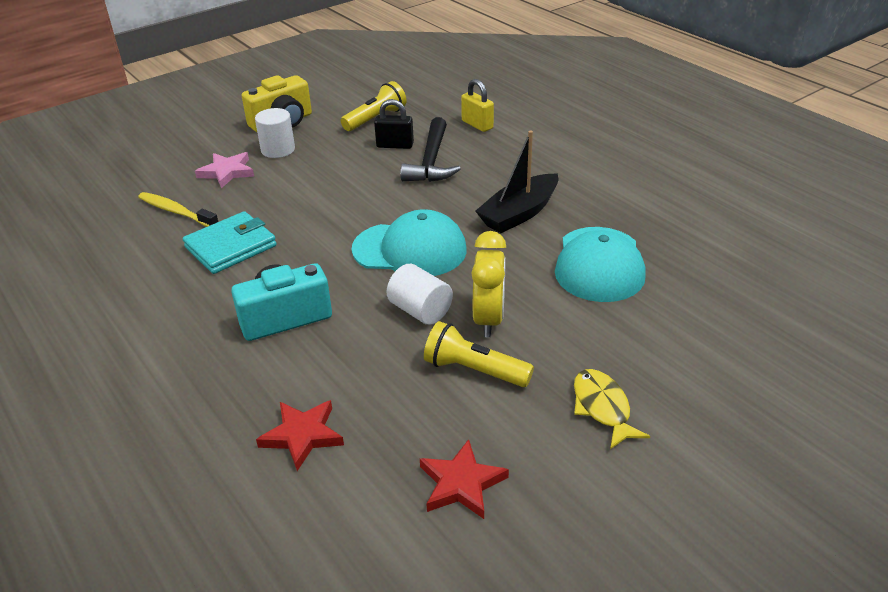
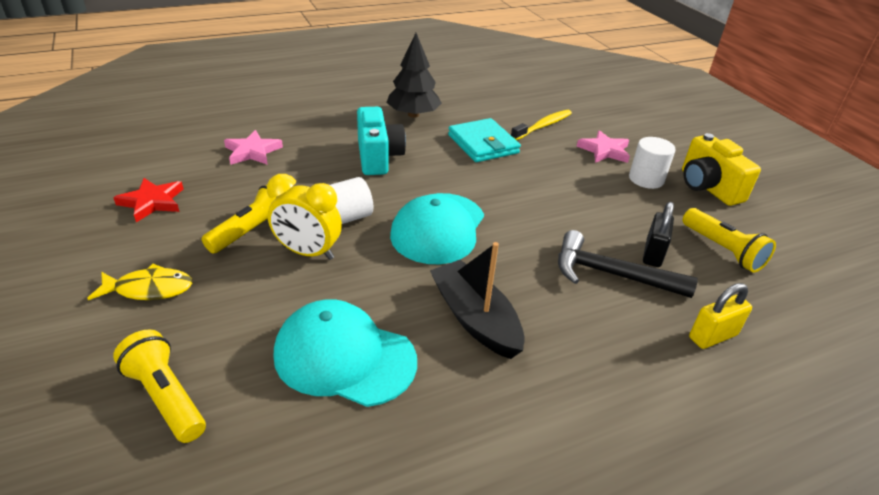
camera: 100 degrees right, 0 degrees up
(159, 312) = (413, 114): none -> black tree
(302, 435) = (252, 152): red star -> pink star
(700, 340) = (166, 397): none -> yellow flashlight

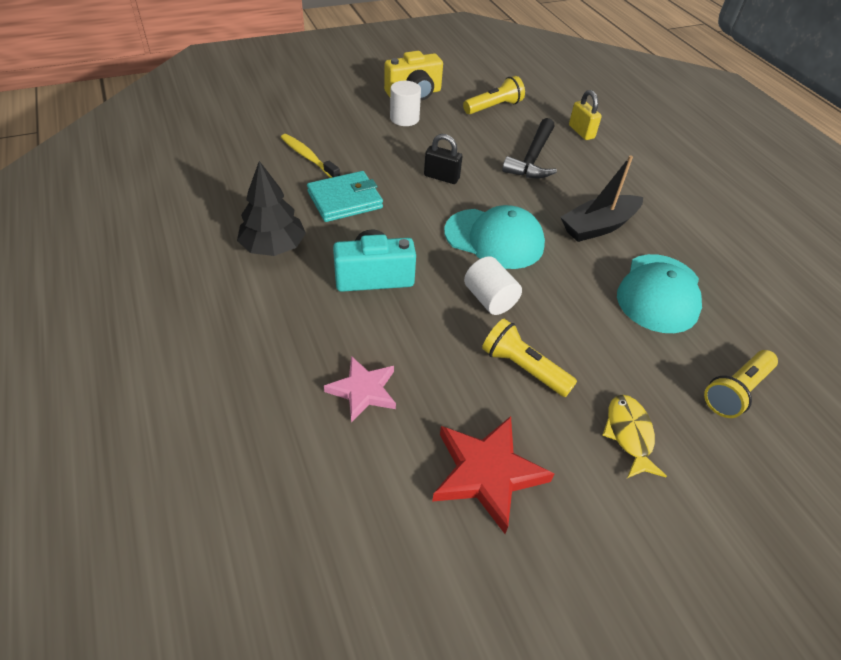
camera: 90 degrees left, 10 degrees up
(152, 202) = (487, 473): red star -> red star, size x1.51
(308, 252) = (547, 322): yellow clock -> none
(604, 150) = (357, 130): pink star -> none
(653, 253) = (504, 136): black padlock -> black padlock (441, 177)

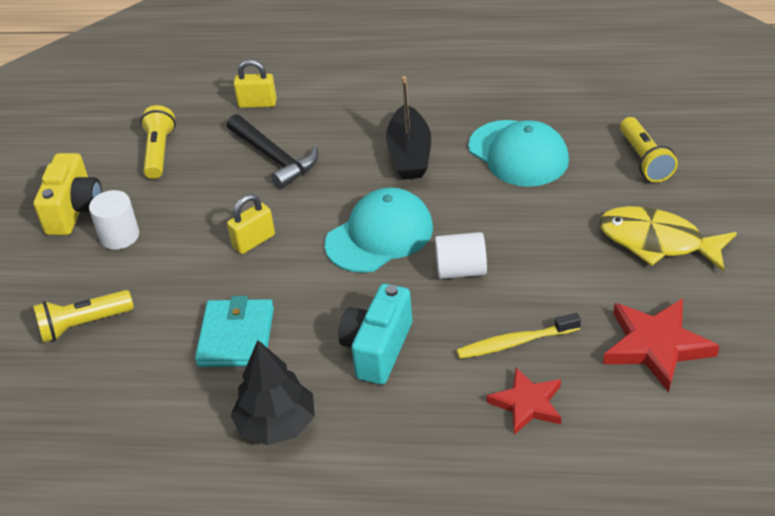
camera: 55 degrees left, 5 degrees down
(308, 157) = (130, 349): yellow toothbrush -> yellow toothbrush (515, 342)
(363, 391) = (527, 404): pink star -> red star
(441, 177) = (254, 241): black padlock -> yellow padlock
(523, 368) = (556, 279): yellow flashlight -> yellow flashlight (83, 325)
(629, 434) = (657, 242): yellow fish -> yellow fish, size x1.57

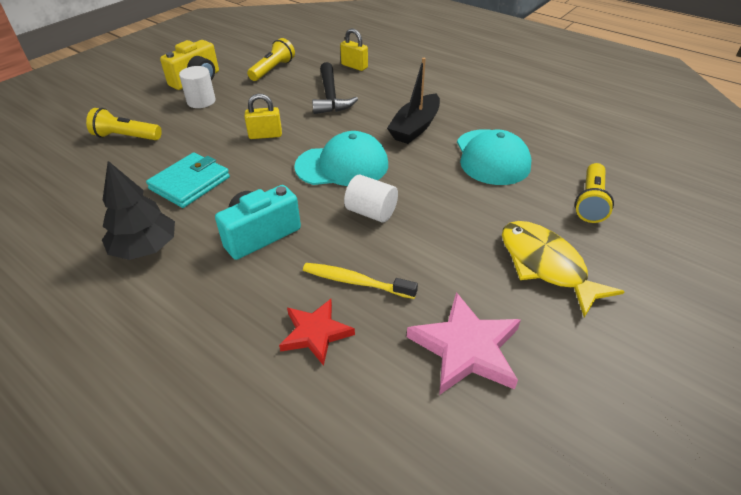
camera: 30 degrees right, 0 degrees up
(656, 346) = (466, 348): red star -> pink star

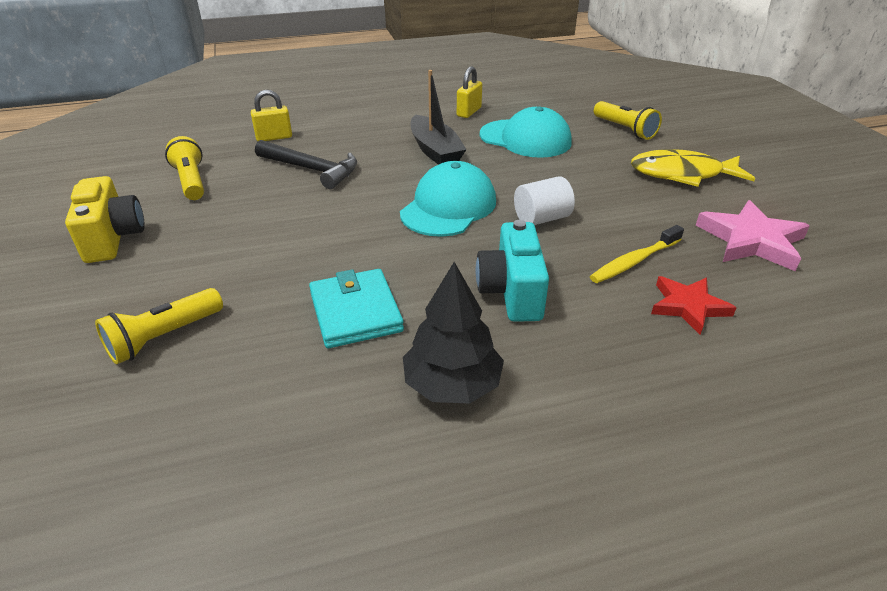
camera: 55 degrees left, 5 degrees down
(201, 101) = (176, 250): white cylinder -> none
(265, 135) = (327, 231): yellow padlock -> yellow padlock (469, 112)

